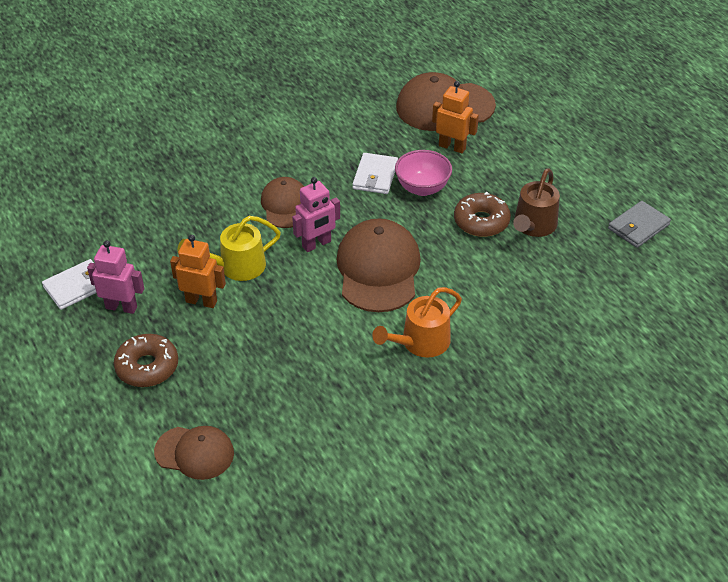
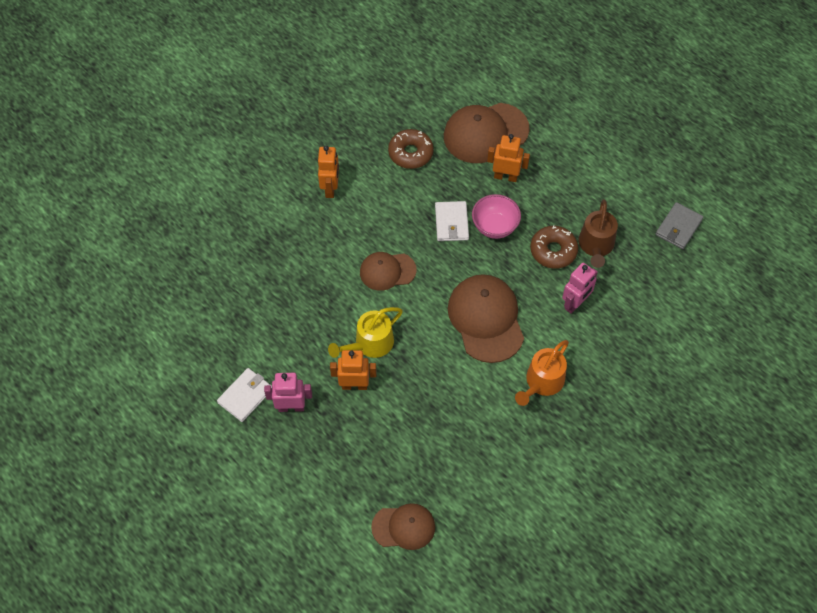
camera: 15 degrees left, 15 degrees up
(147, 367) = (336, 459): brown donut -> brown donut (410, 153)
(256, 124) = (330, 188): none -> orange robot
(285, 205) = (387, 271): brown cap -> brown cap turned 75 degrees counterclockwise
(317, 244) = (427, 305): pink robot -> pink robot (575, 303)

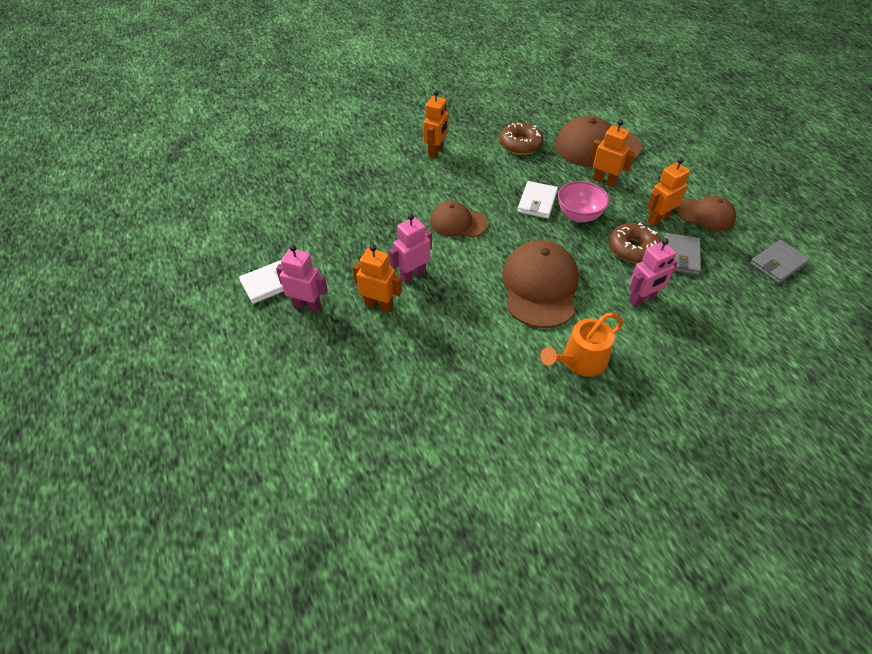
camera: 20 degrees right, 10 degrees down
(370, 343) = (412, 275): yellow watering can -> pink robot
(404, 527) = (362, 457): brown cap -> brown cap (705, 215)
(566, 209) = (658, 219): none -> orange robot
(596, 245) = (680, 256): brown watering can -> grey wallet

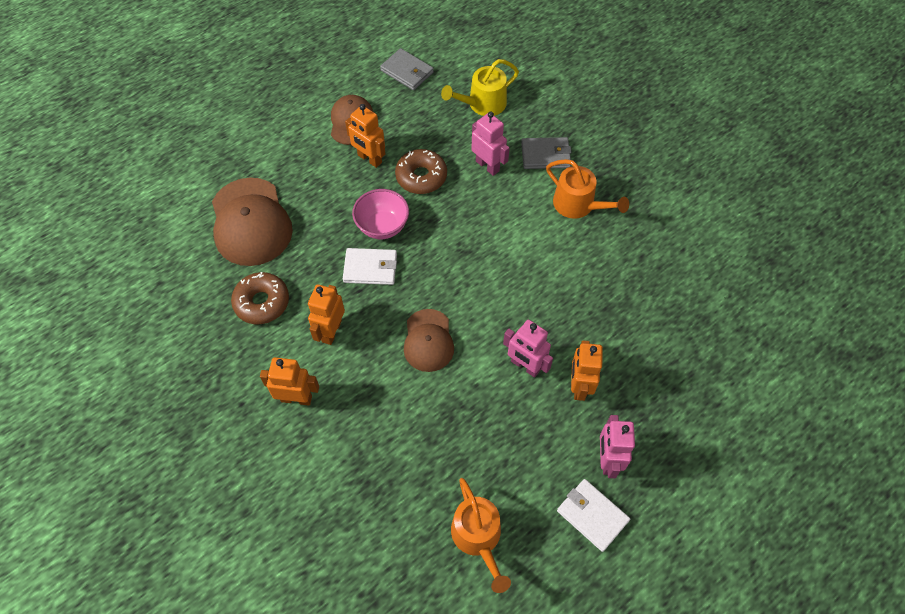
camera: 105 degrees left, 10 degrees up
(291, 219) = (478, 537): none -> orange watering can
(540, 287) = (500, 247): brown cap -> none
(604, 181) = (316, 209): orange robot -> orange robot (331, 331)
(680, 256) = (419, 139): grey wallet -> grey wallet (545, 155)
(731, 315) = (483, 104): none -> yellow watering can

